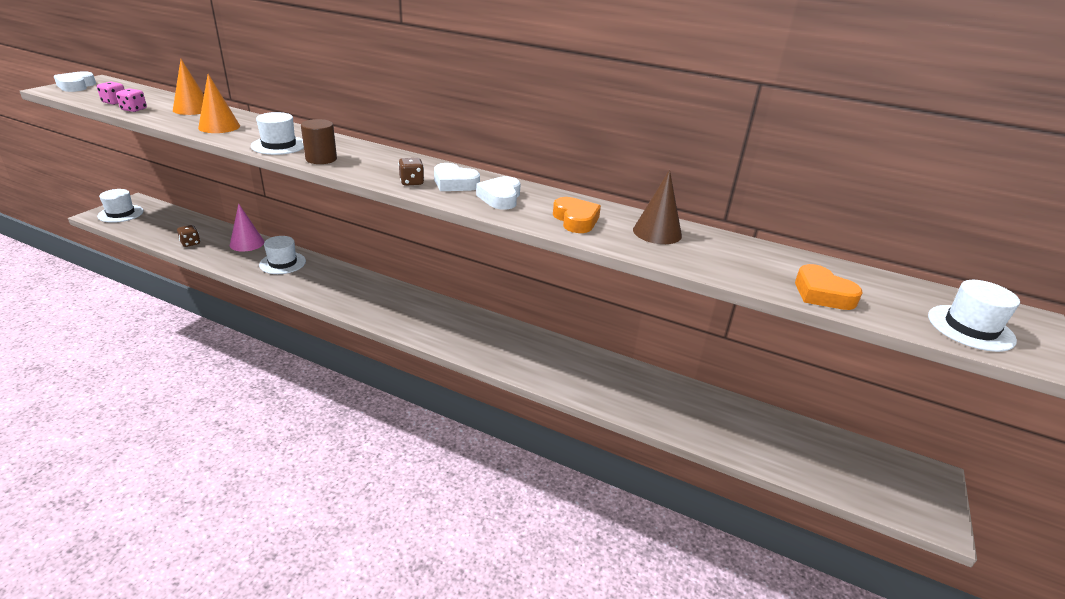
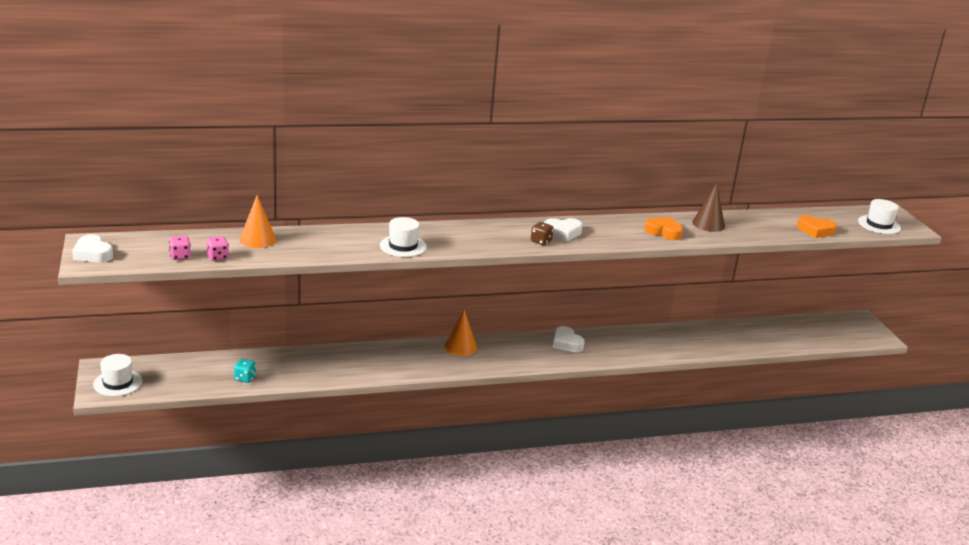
camera: 40 degrees left, 5 degrees down
(190, 243) = (245, 378): brown dice -> turquoise dice
(219, 127) = (323, 247): orange cone -> orange cone (460, 347)
(247, 243) = (291, 358): pink cone -> none
(282, 263) = (352, 360): white hat -> none
(321, 159) = (454, 246): brown cylinder -> none
(500, 198) = (604, 233): white heart -> white heart (566, 343)

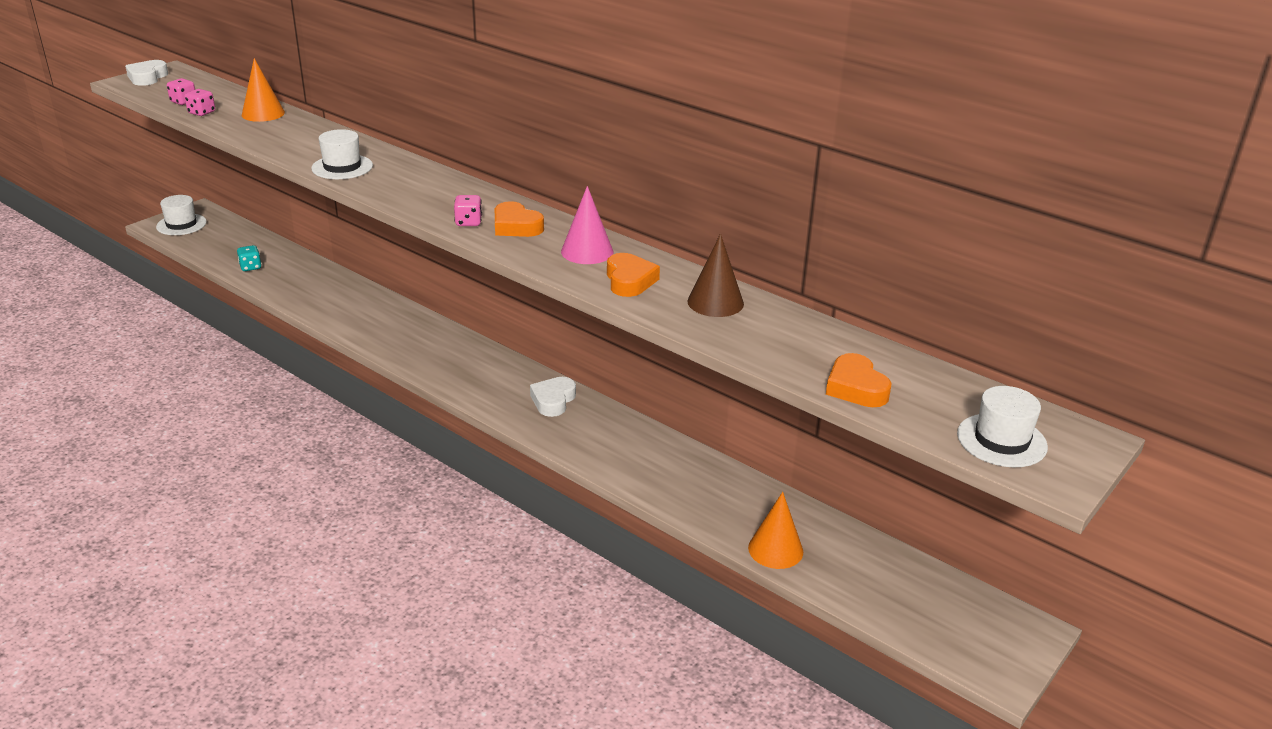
camera: 55 degrees right, 5 degrees up
(460, 347) = (452, 342): orange cone -> orange cone (775, 549)
(541, 241) = (468, 222): brown dice -> pink dice
(563, 232) = (516, 226): white heart -> orange heart
(617, 228) = (587, 251): none -> pink cone

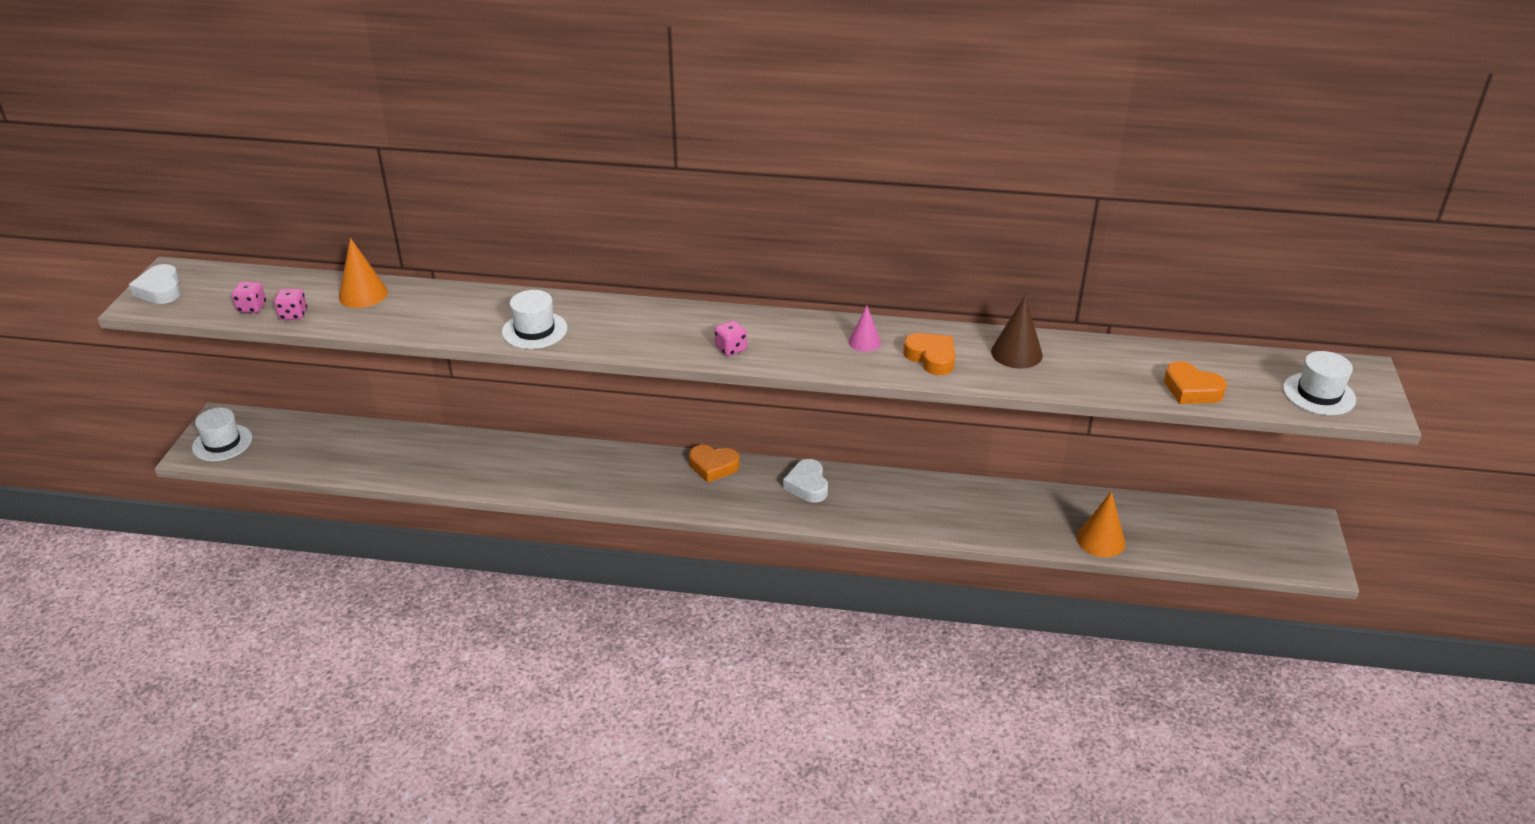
camera: 30 degrees left, 5 degrees up
(250, 267) = (363, 463): turquoise dice -> none
(516, 226) = (776, 338): orange heart -> orange heart (713, 466)
(587, 251) = (864, 342): pink cone -> pink cone, size x0.64

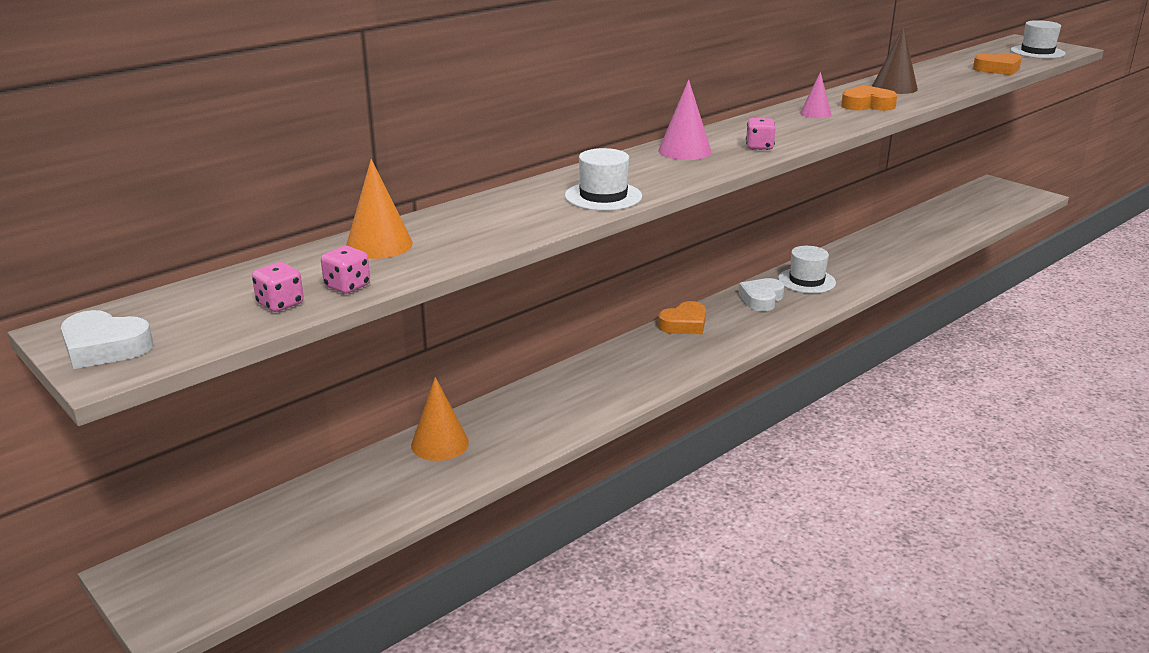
camera: 50 degrees left, 10 degrees down
(222, 443) = (190, 587): white hat -> white hat (806, 281)
(677, 322) = (684, 151): none -> pink cone
(807, 485) = (761, 299): white heart -> white heart turned 90 degrees clockwise
(1100, 540) = (947, 236): orange cone -> orange cone (440, 444)

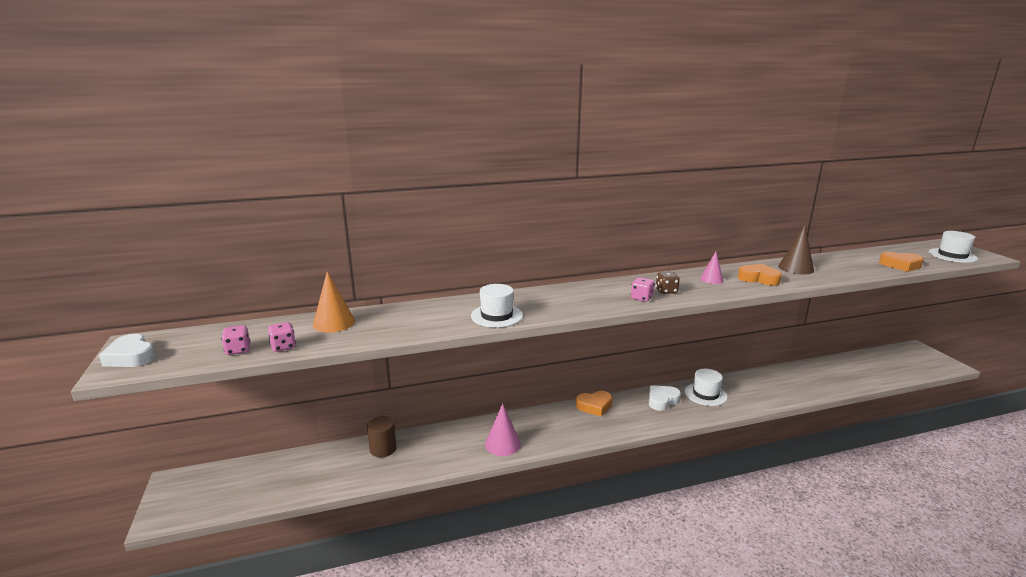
camera: 25 degrees right, 5 degrees down
(440, 444) = (383, 449): orange cone -> brown cylinder
(684, 151) = (587, 292): pink cone -> pink cone (502, 444)
(779, 134) = (666, 291): none -> brown dice

